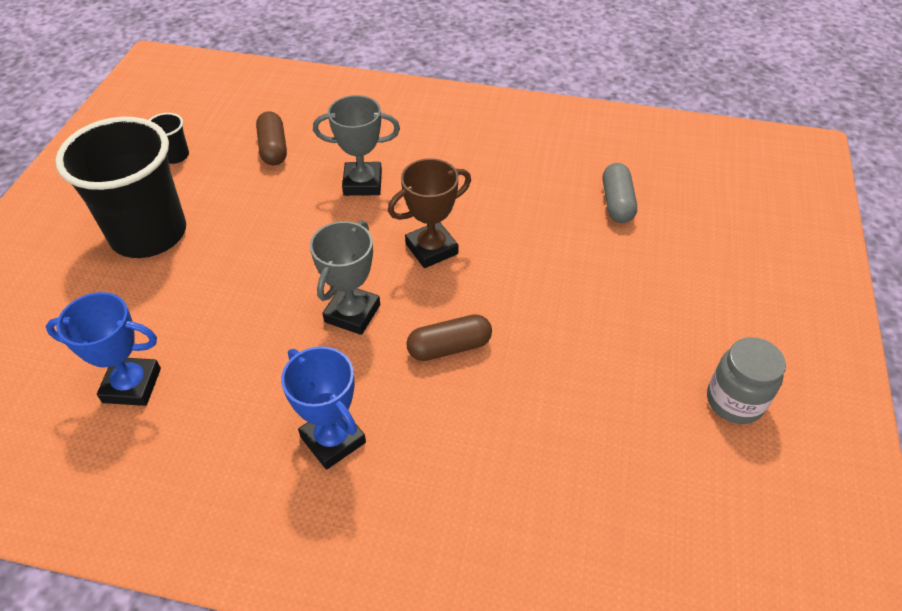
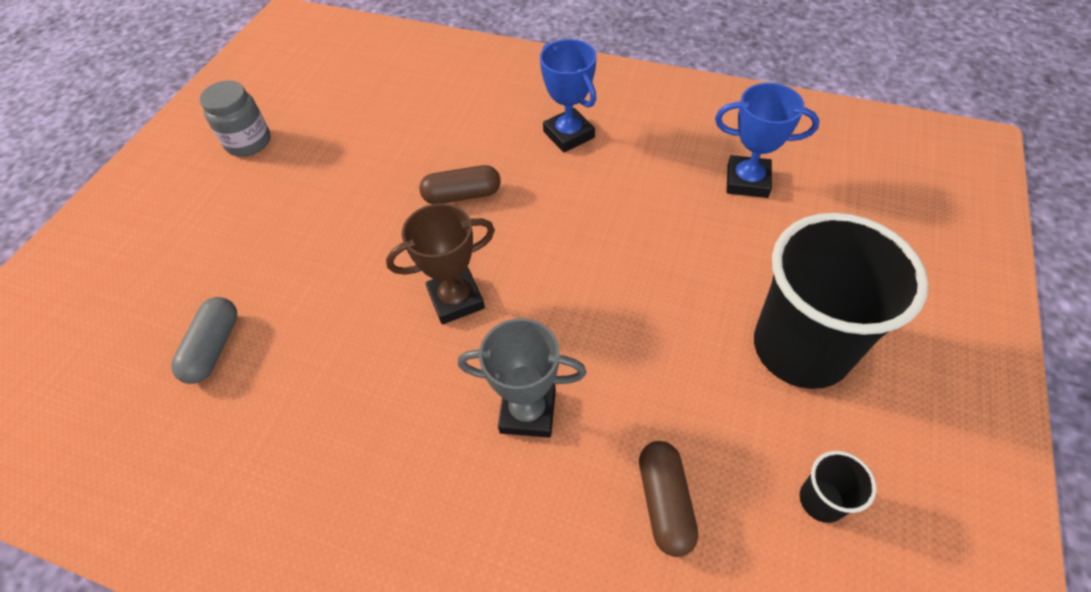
camera: 170 degrees left, 5 degrees up
(352, 313) = (549, 232): grey trophy -> none

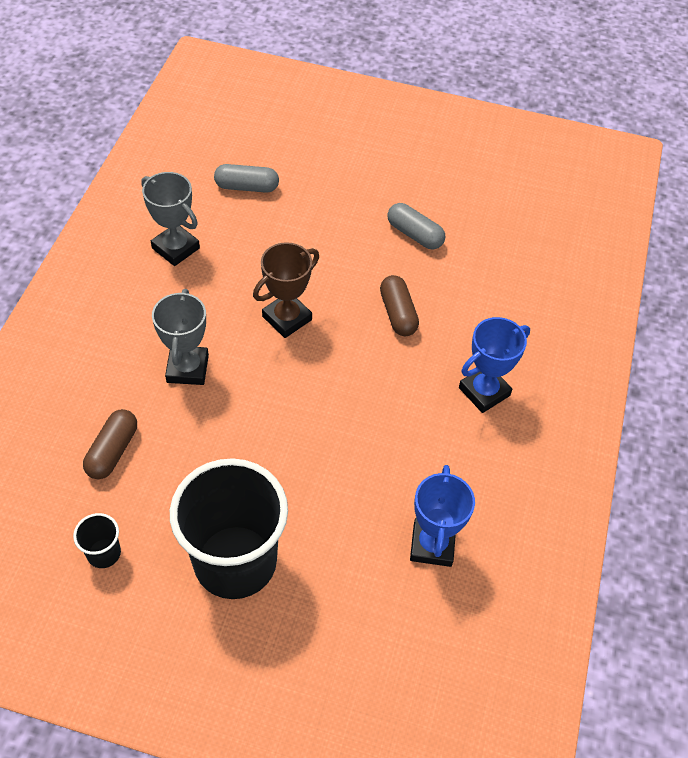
camera: 80 degrees right, 0 degrees up
(249, 142) = (449, 163): grey jar -> none
(307, 438) = (175, 248): none -> grey trophy
(349, 176) = (414, 234): none -> grey capsule
(456, 299) = (287, 318): brown trophy -> brown trophy turned 75 degrees clockwise
(664, 502) = (112, 451): brown capsule -> brown capsule turned 60 degrees counterclockwise

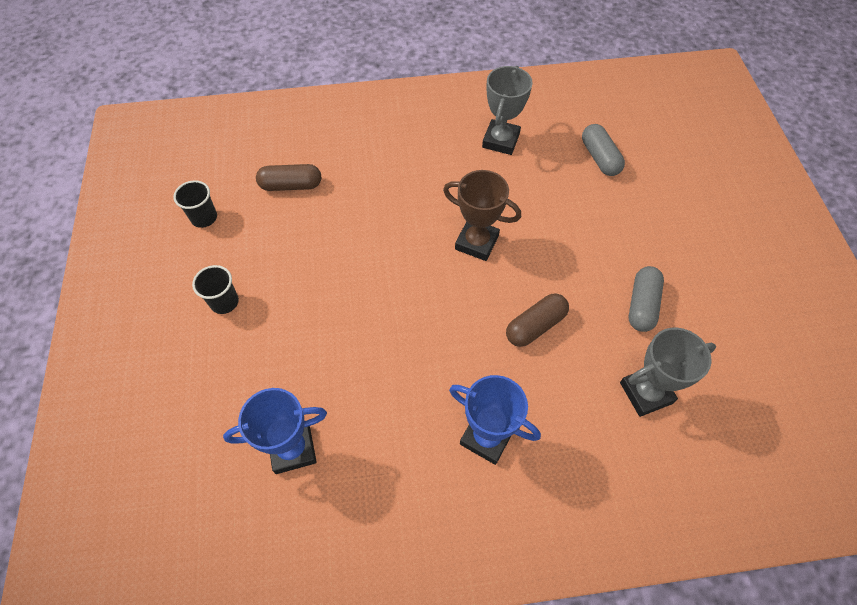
camera: 70 degrees right, 5 degrees up
(187, 368) = (387, 197): grey trophy -> grey trophy (646, 393)
(235, 561) = (224, 302): black cup -> black cup, size x0.41

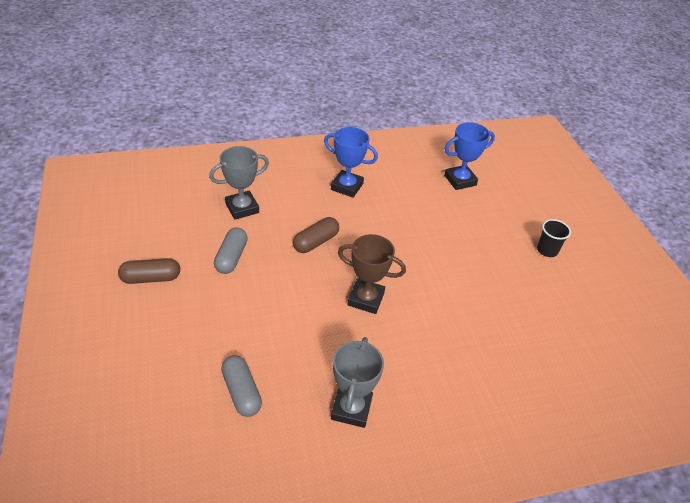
camera: 170 degrees right, 15 degrees down
(204, 218) = (605, 310): black cup -> none
(291, 185) = (549, 344): brown capsule -> brown capsule (151, 278)

